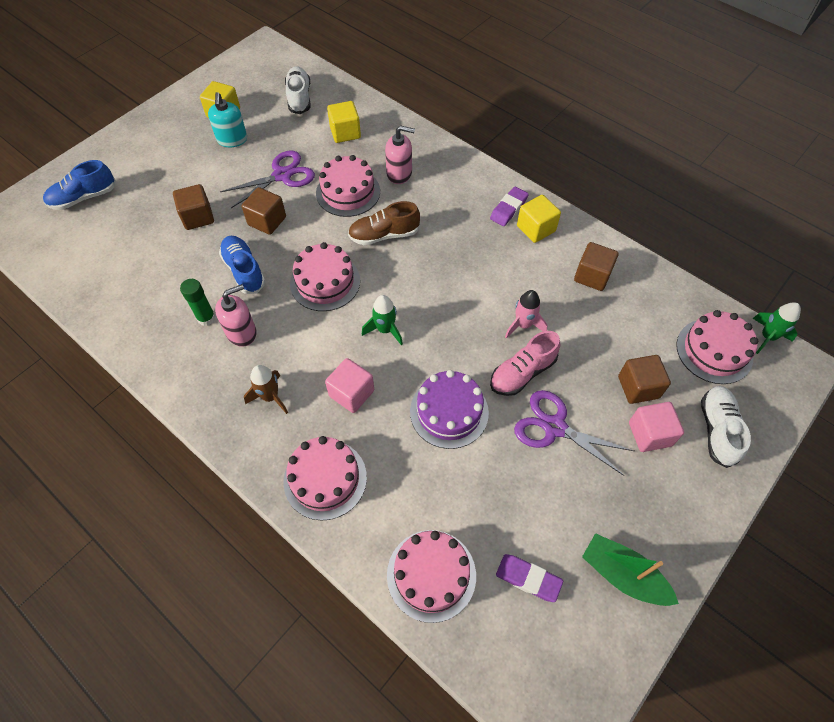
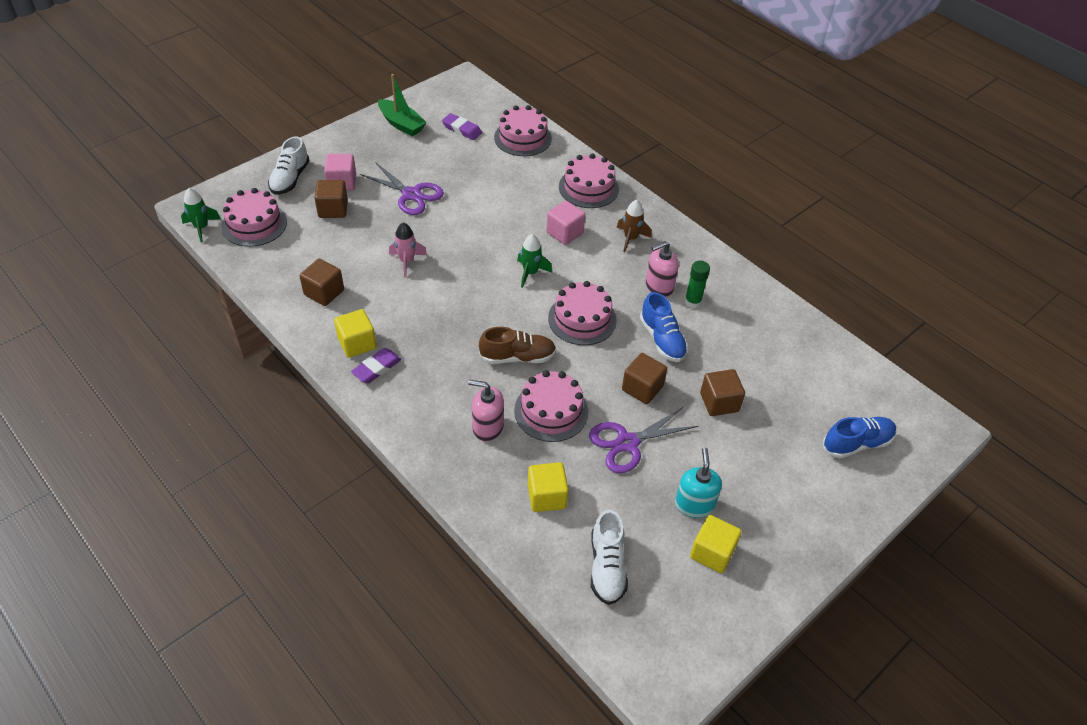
camera: 175 degrees left, 10 degrees down
(449, 412) = (489, 213): purple cake -> none
(522, 373) = (422, 229): pink shoe -> none

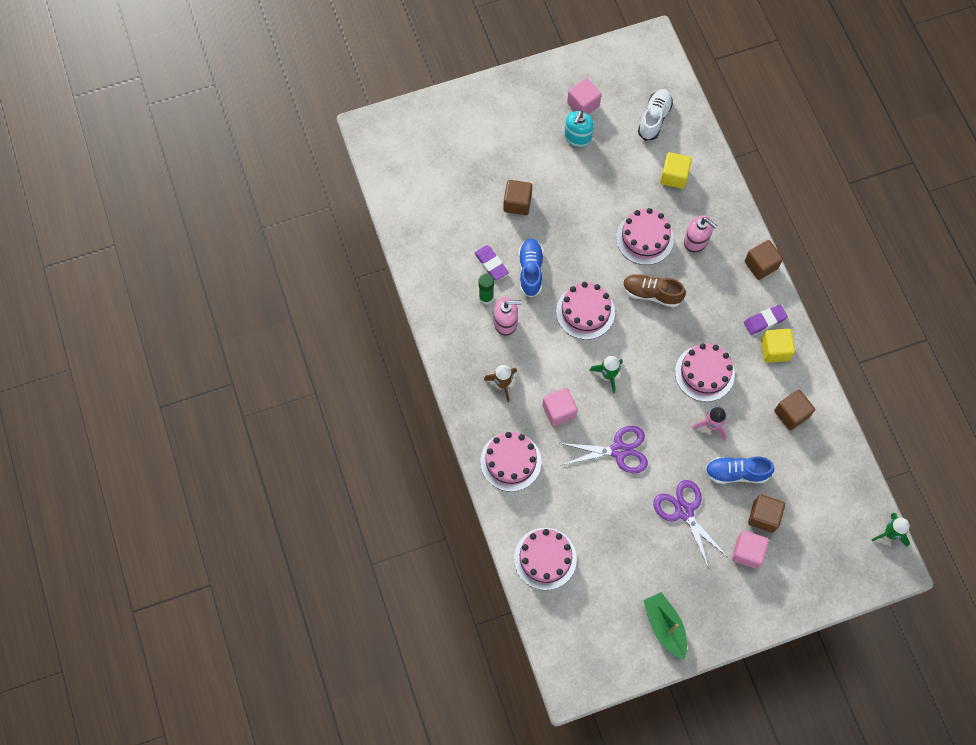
camera: 155 degrees left, 20 degrees up
(254, 224) = (840, 521): pink cake -> pink cake (704, 373)
(290, 179) = (797, 576): white shoe -> none
(462, 129) = (603, 595): purple eraser -> purple eraser (491, 264)
(627, 443) = (600, 195): purple scissors -> purple scissors (619, 450)
(642, 388) = (568, 234): brown cube -> brown cube (760, 265)
(712, 552) = (583, 104): yellow cube -> pink cube
(856, 443) = (439, 139): blue shoe -> blue shoe (736, 473)

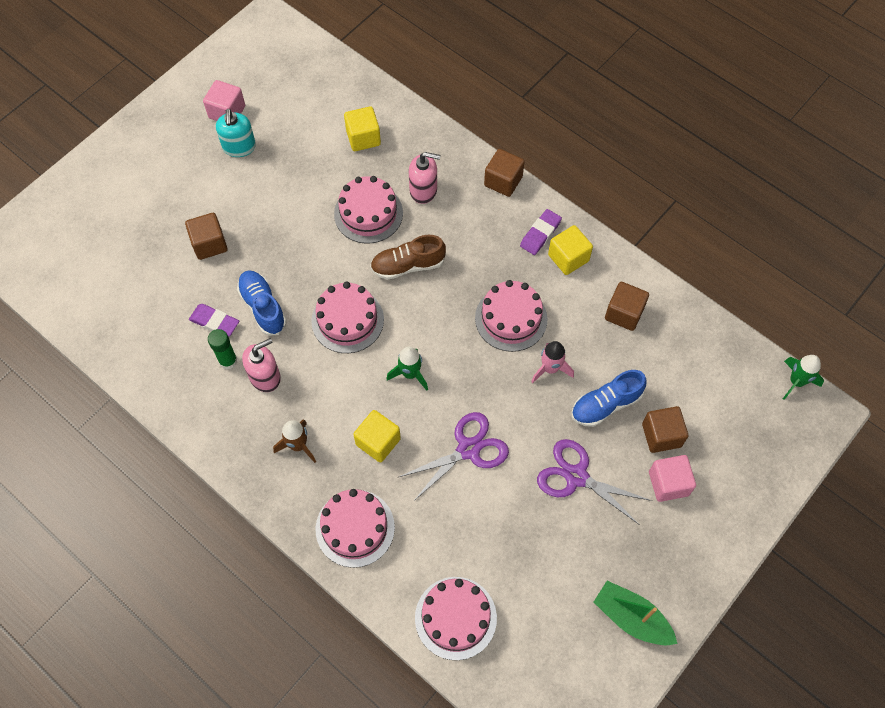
camera: 30 degrees left, 5 degrees down
(559, 411) = (378, 442): pink cube -> yellow cube
(654, 119) = (310, 92): white shoe -> none

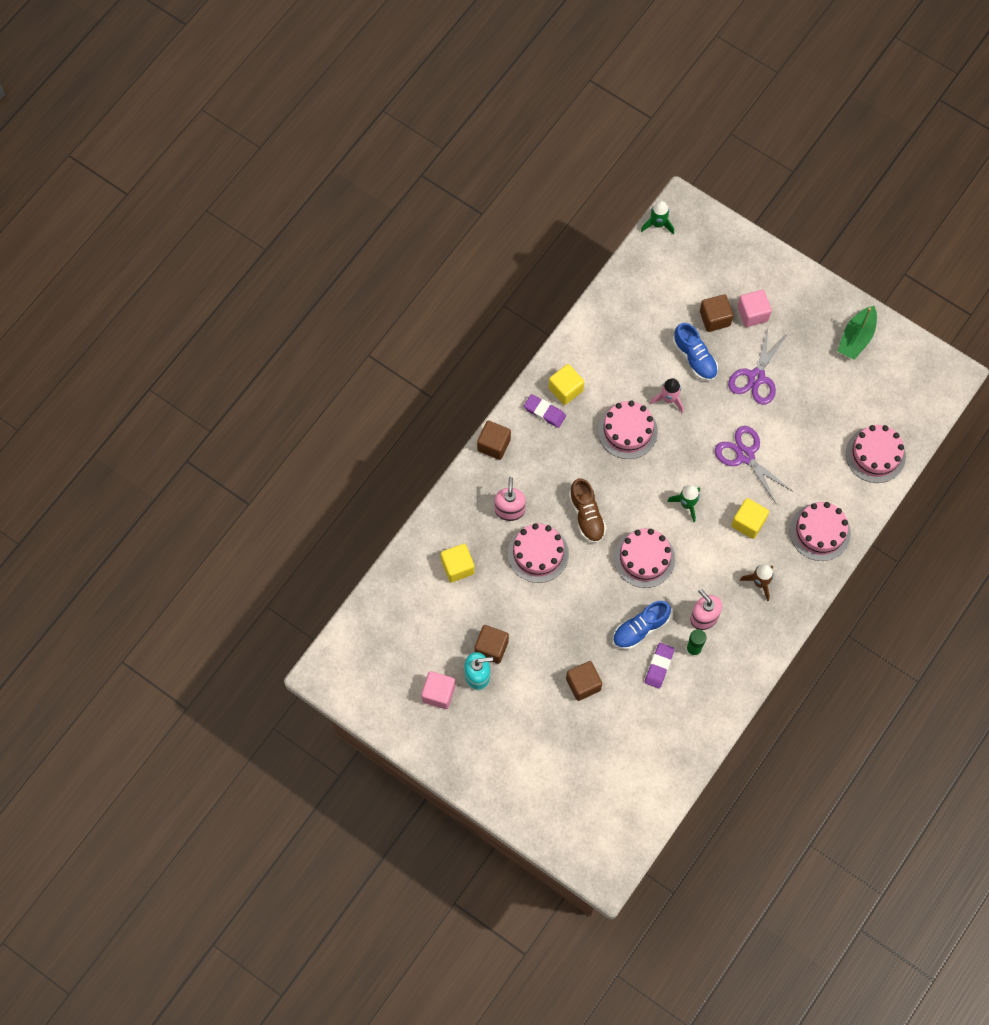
camera: 95 degrees left, 5 degrees up
(624, 313) = (613, 346): brown cube -> brown cube (491, 648)

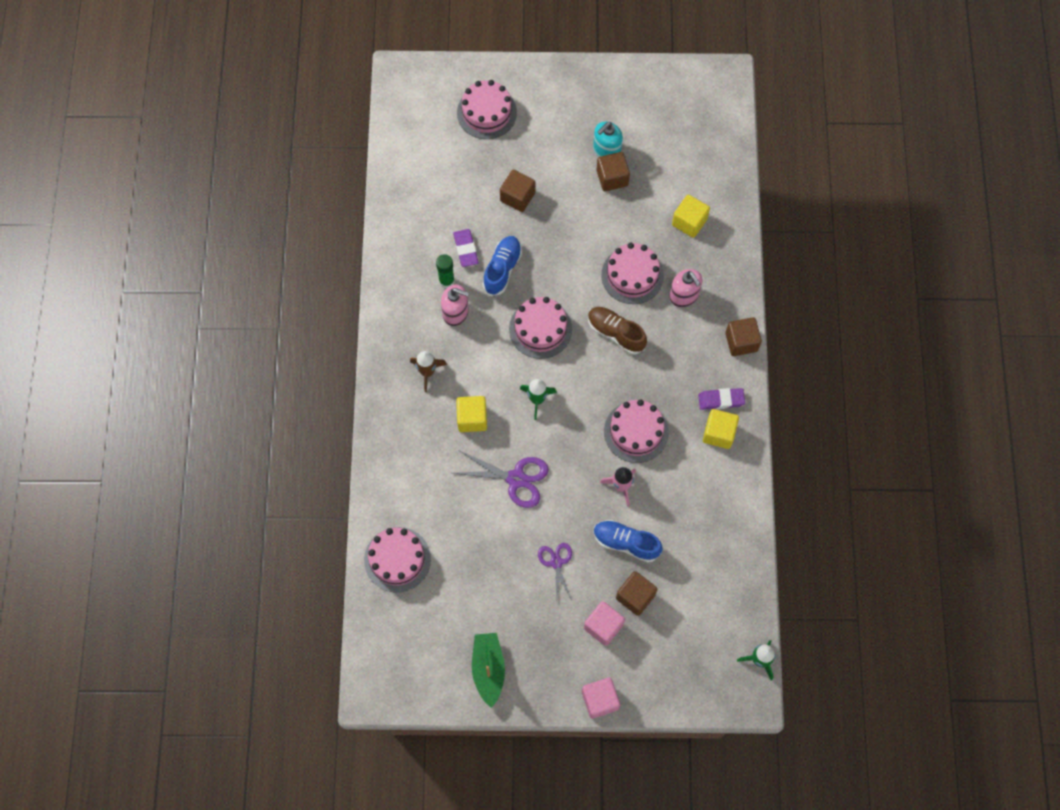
camera: 145 degrees right, 0 degrees up
(438, 693) = (626, 119): pink cube -> pink cube (600, 700)
(756, 377) = (556, 562): purple scissors -> purple scissors, size x0.64
(820, 532) = (403, 452): pink cake -> pink cake (486, 112)

